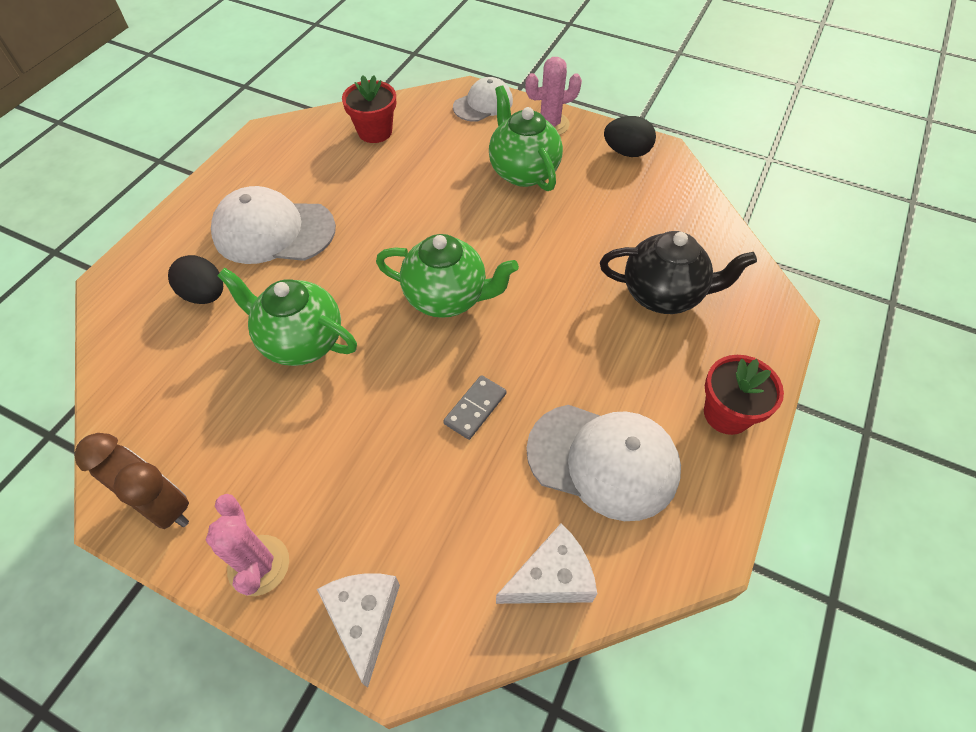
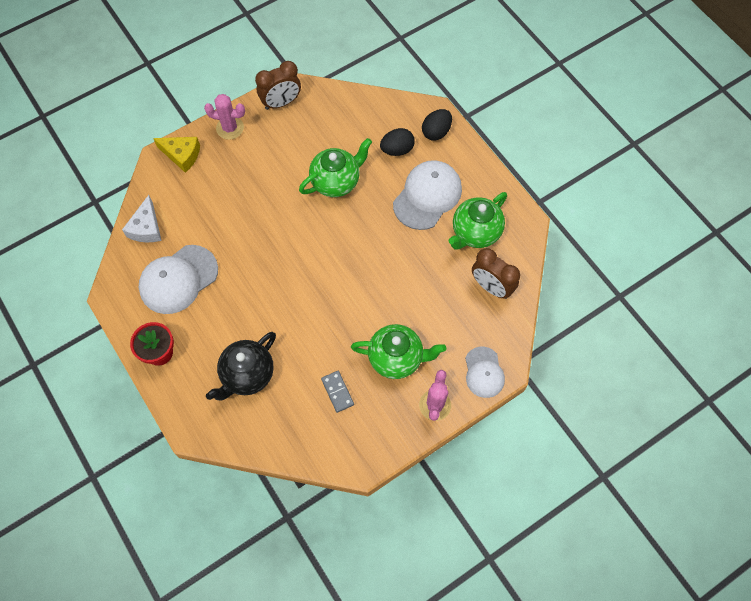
camera: 120 degrees right, 10 degrees up
(363, 618) = (182, 155): white cheese -> yellow cheese
(375, 132) = (491, 287): red flower pot -> brown clock
(447, 298) = (320, 261): green teapot -> green teapot (475, 233)
(475, 408) = (244, 240): grey domino -> grey domino (337, 392)
(626, 152) = (375, 439): black egg -> black egg (436, 132)

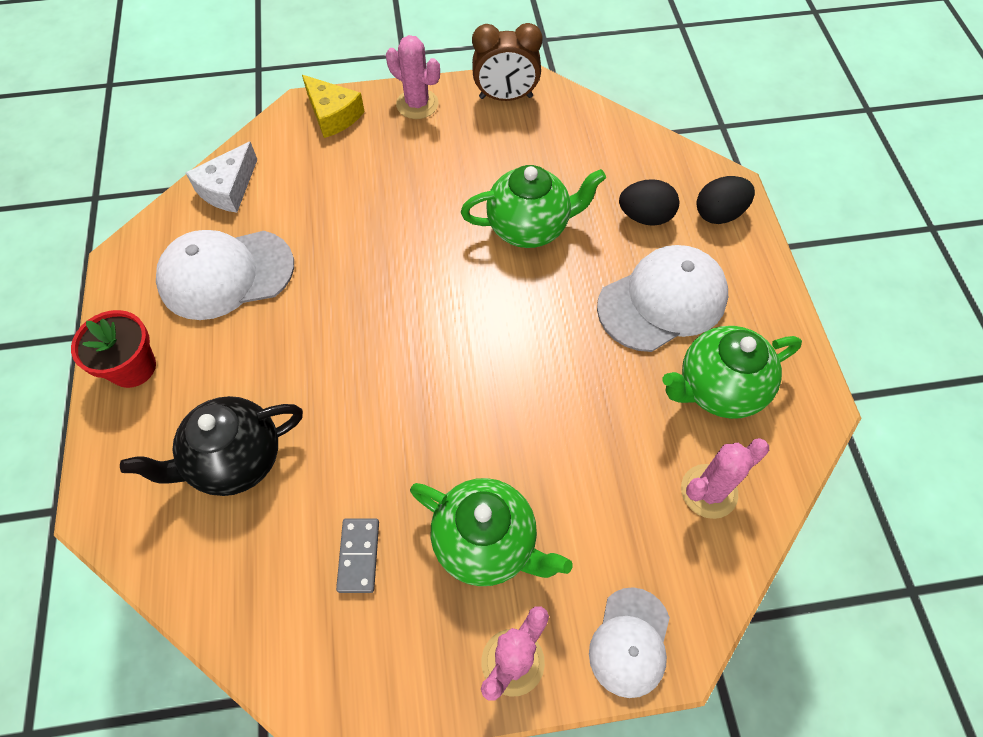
camera: 25 degrees right, 5 degrees down
(491, 287) = (709, 491): brown clock -> pink cactus

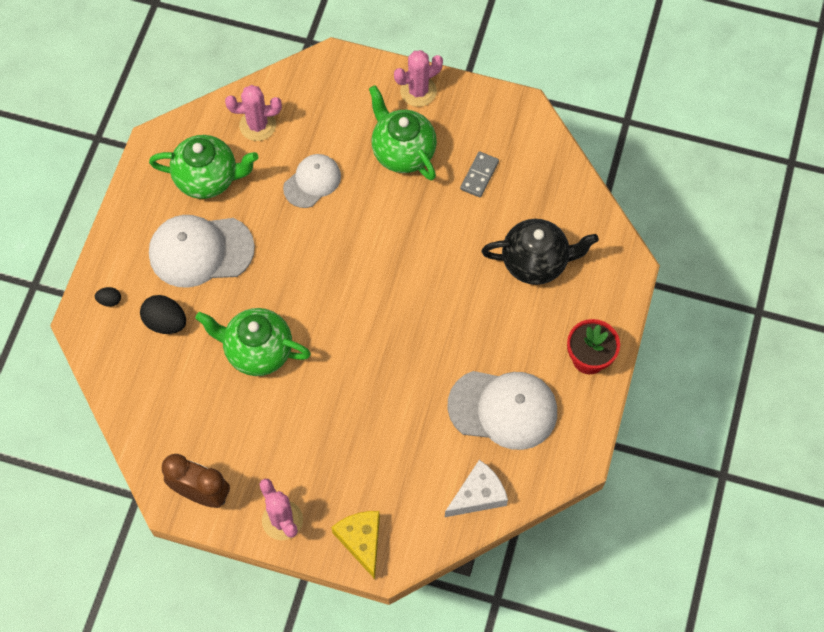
camera: 155 degrees left, 5 degrees up
(630, 642) = (351, 75): white cap -> white cap (312, 182)
(719, 214) = (110, 300): black egg -> black egg, size x0.53

